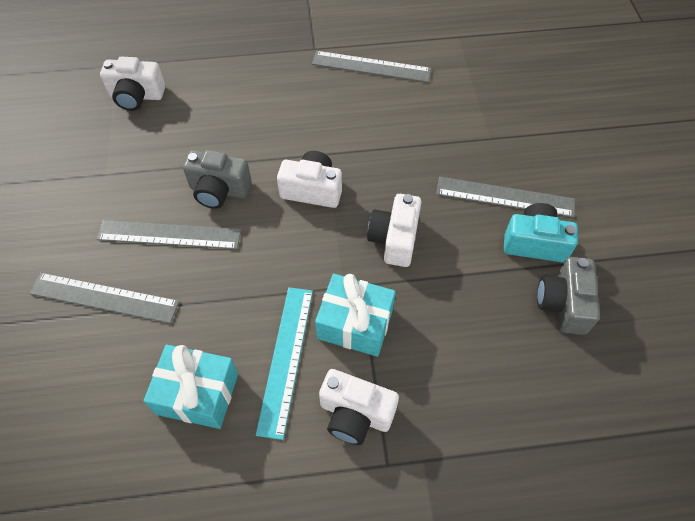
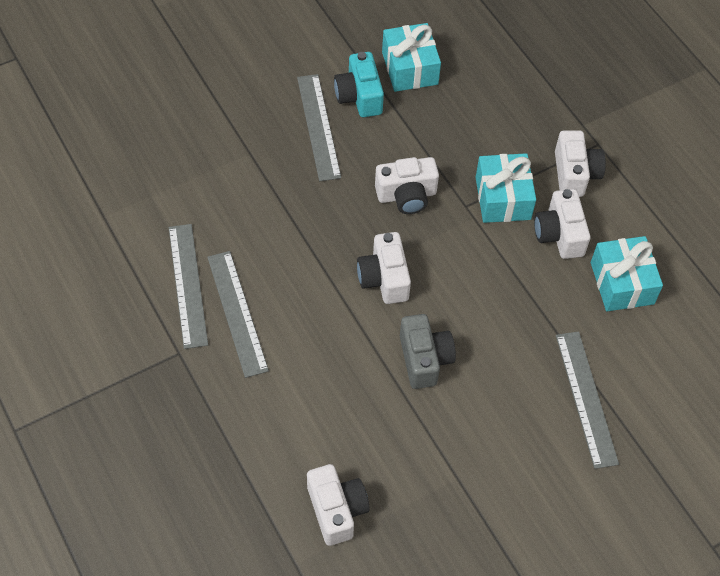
camera: 115 degrees left, 0 degrees up
(169, 235) = (496, 378): grey ruler -> grey ruler (237, 313)
(286, 359) = (559, 234): turquoise ruler -> white camera
(563, 304) = (410, 68): grey camera -> turquoise gift

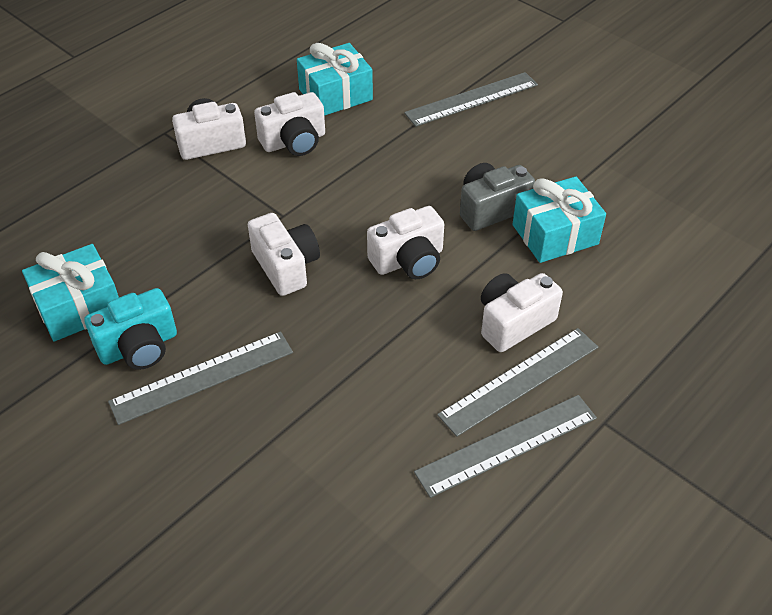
camera: 105 degrees left, 10 degrees down
(336, 510) = (691, 235): white camera -> white camera (513, 322)
(502, 198) = (262, 189): turquoise gift -> turquoise gift (555, 234)

